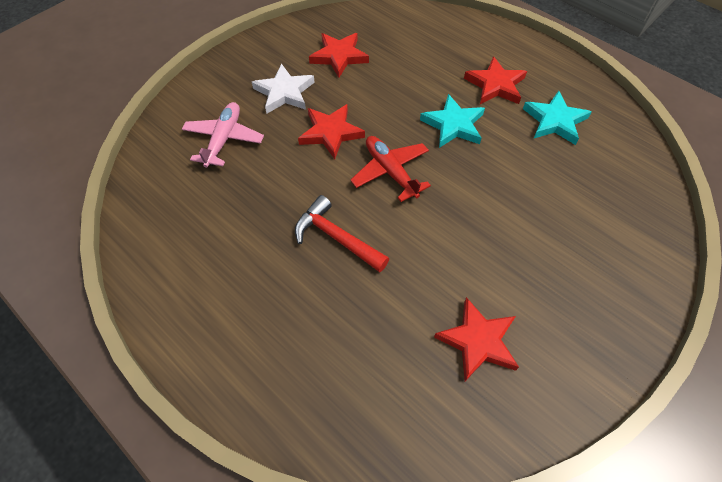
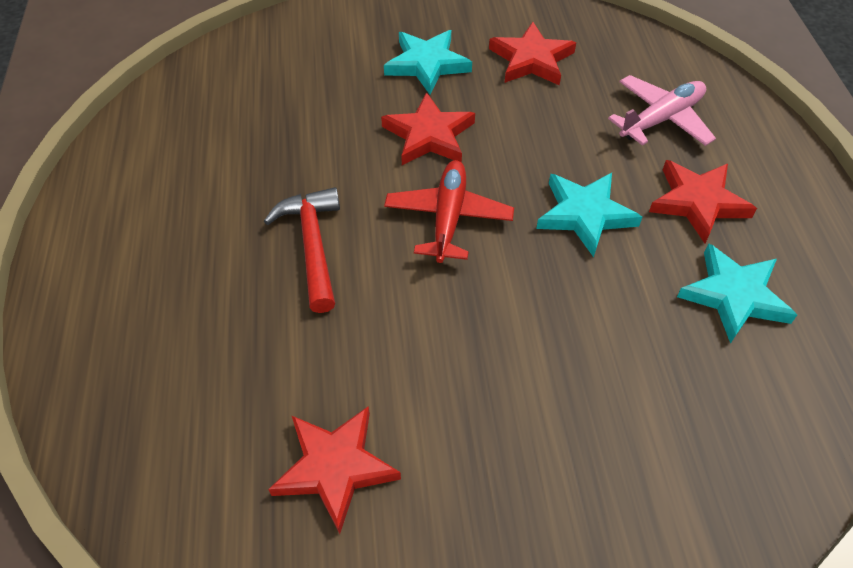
camera: 40 degrees right, 5 degrees down
(224, 139) = (314, 76): pink plane -> pink plane (661, 119)
(284, 92) = (427, 64): white star -> turquoise star

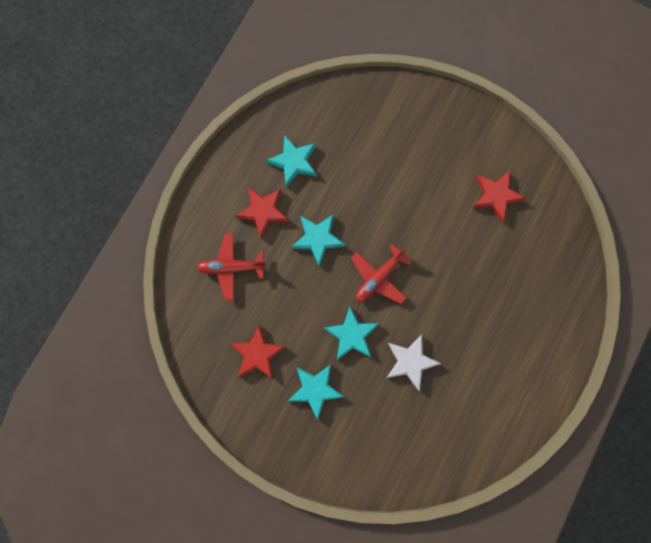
camera: 145 degrees left, 25 degrees up
(312, 245) = (448, 303): red hammer -> none
(321, 149) = (410, 362): none -> white star
(429, 135) = (351, 335): red star -> turquoise star
(661, 119) = (231, 267): pink plane -> red plane

